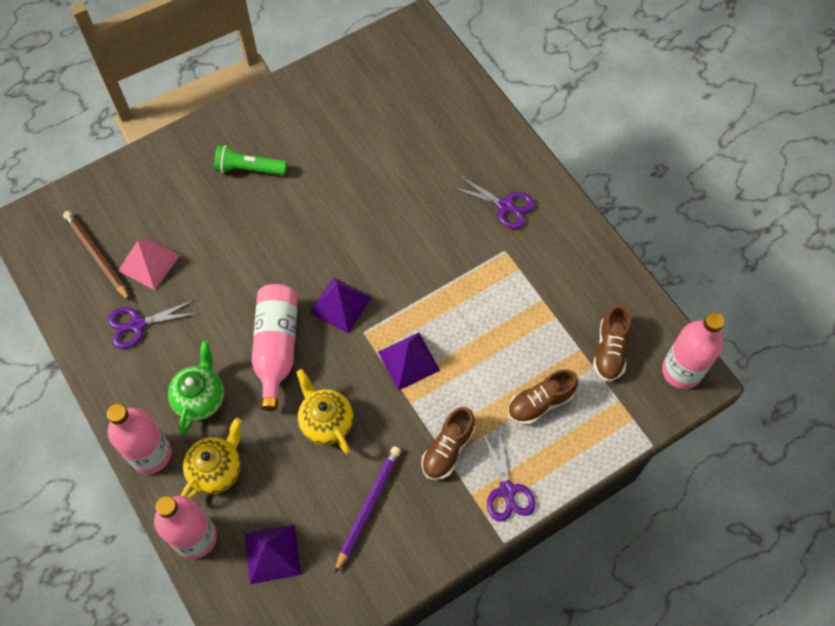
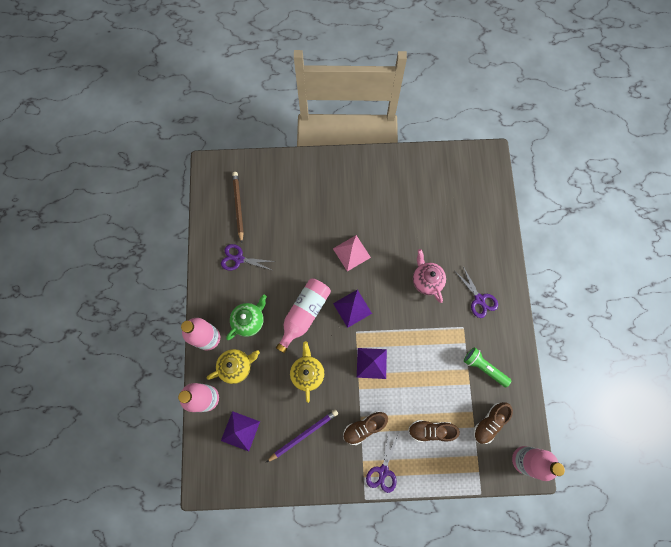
camera: 30 degrees right, 10 degrees up
(149, 263) = (263, 225): pink pyramid -> pink pyramid (351, 253)
(249, 169) = (346, 197): green flashlight -> green flashlight (484, 367)
(422, 218) = (426, 281): none -> pink teapot

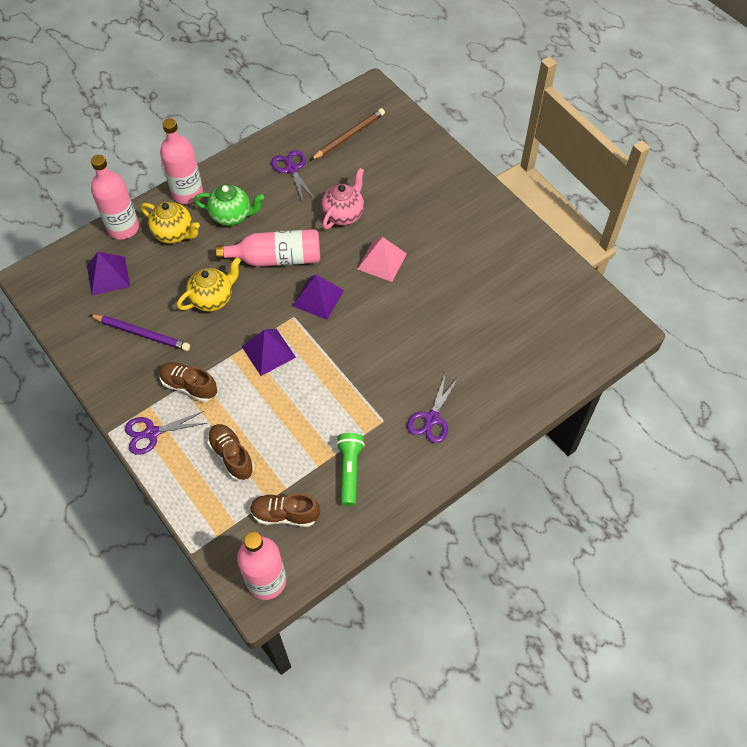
camera: 55 degrees right, 15 degrees down
(426, 281) = (409, 351): pink teapot -> pink teapot (343, 214)

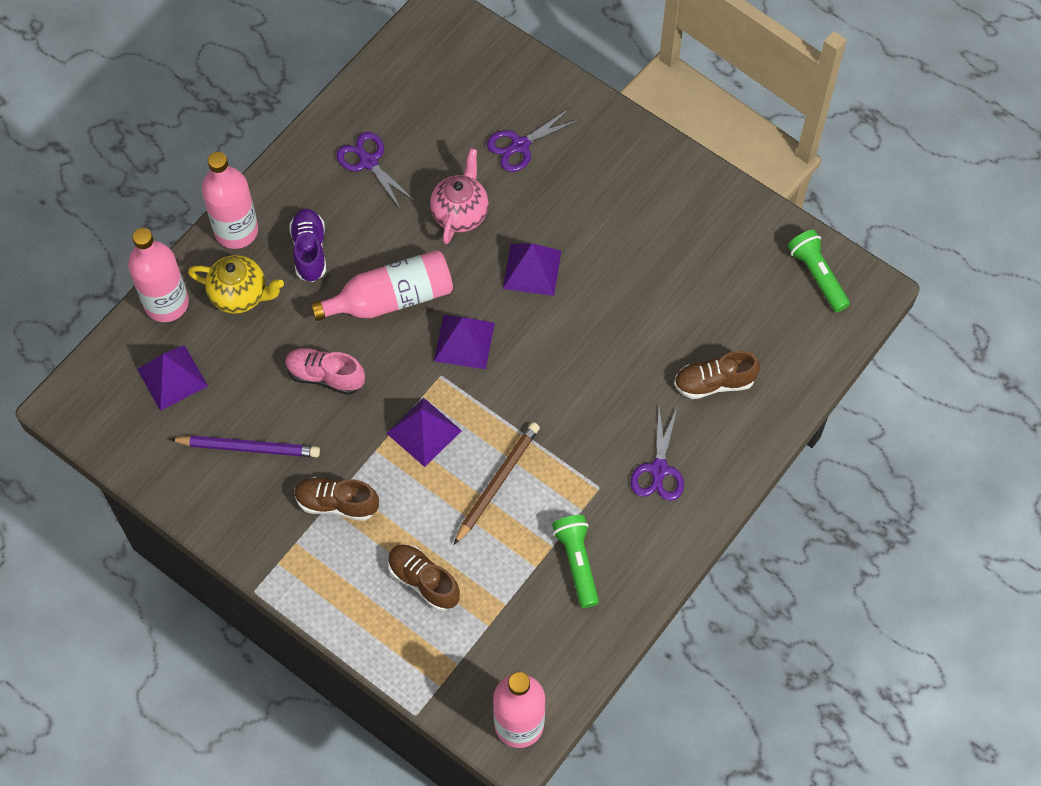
camera: 15 degrees left, 5 degrees up
(152, 433) = (311, 577): purple scissors -> purple scissors (520, 145)
(213, 298) = (325, 376): yellow teapot -> pink shoe
(232, 216) = (309, 251): green teapot -> purple shoe
(285, 514) = (515, 638): brown shoe -> brown shoe (714, 383)
(349, 136) = (430, 93): brown pencil -> brown pencil (497, 483)
(382, 261) = (532, 269): pink pyramid -> purple pyramid
(589, 310) = (817, 275): none -> green flashlight

